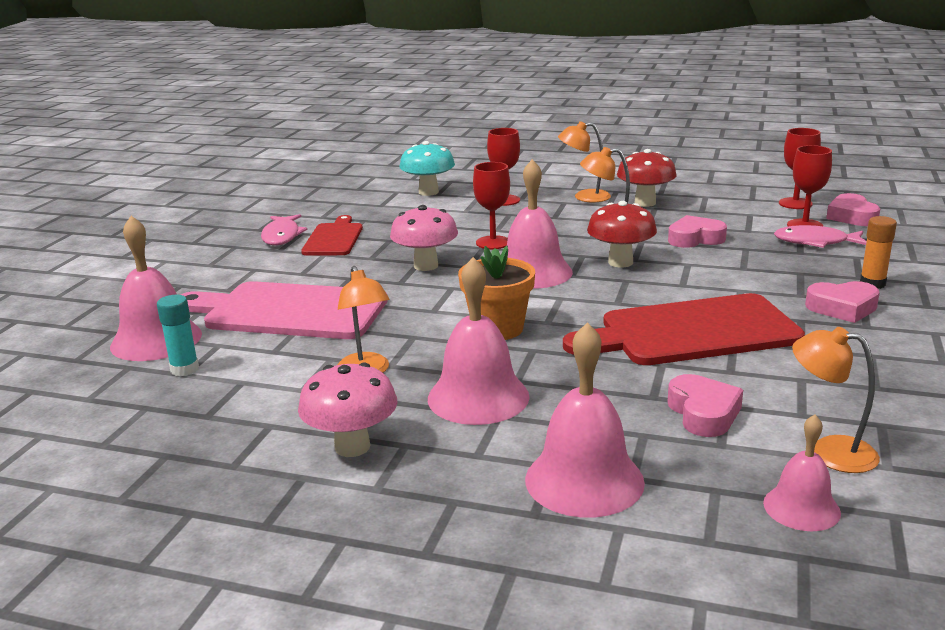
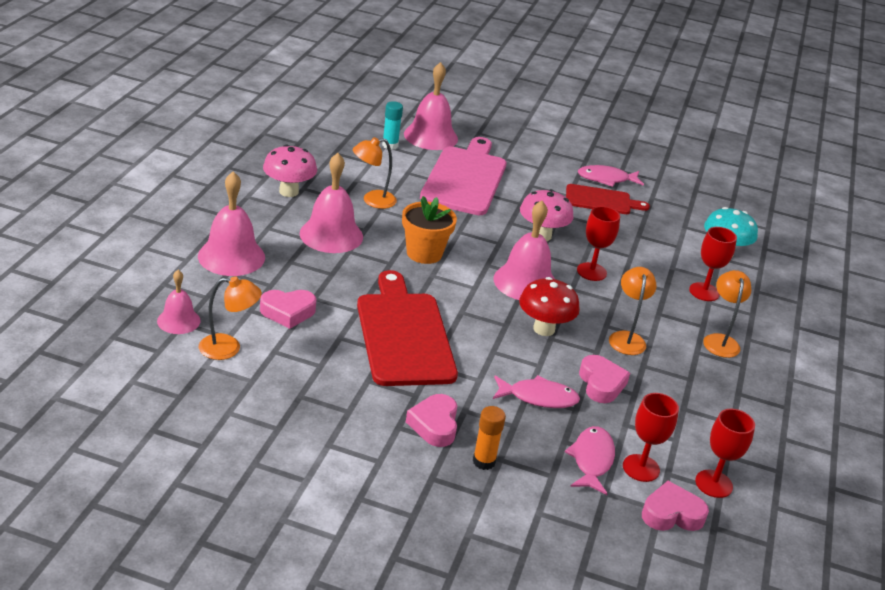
camera: 85 degrees right, 10 degrees up
(645, 203) = (705, 376): red mushroom -> none
(743, 263) = (538, 397): none -> pink fish
(829, 451) = (228, 348): orange lamp -> orange lamp turned 60 degrees clockwise

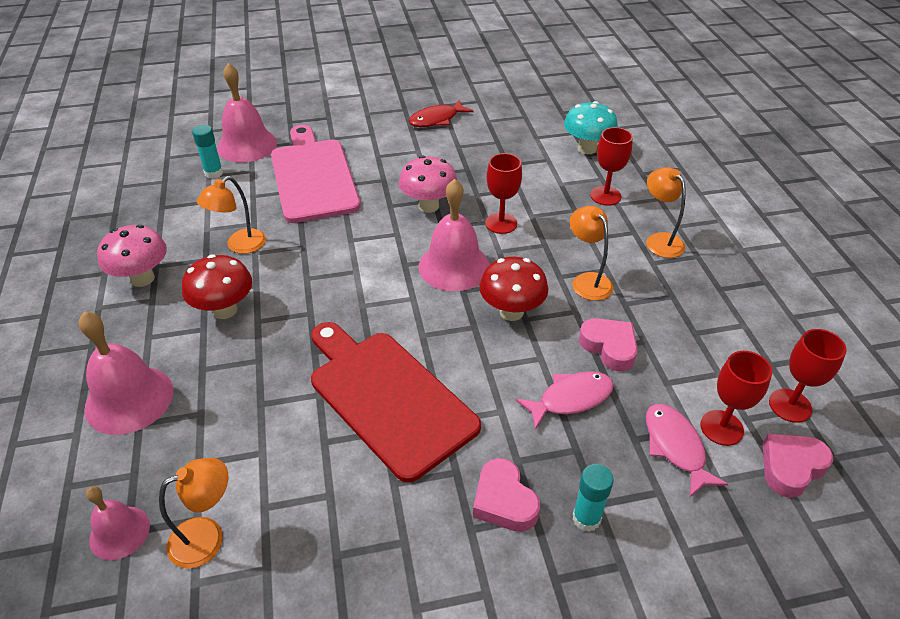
camera: 25 degrees left, 10 degrees up
(288, 312) = (244, 441): pink heart -> none
(331, 235) = (225, 310): pink bell -> red mushroom
(424, 253) = (336, 283): orange flower pot -> none
(484, 461) = (586, 518): orange glue stick -> turquoise glue stick
(601, 200) = (450, 143): red cutting board -> none
(606, 179) = (437, 119): pink fish -> red fish

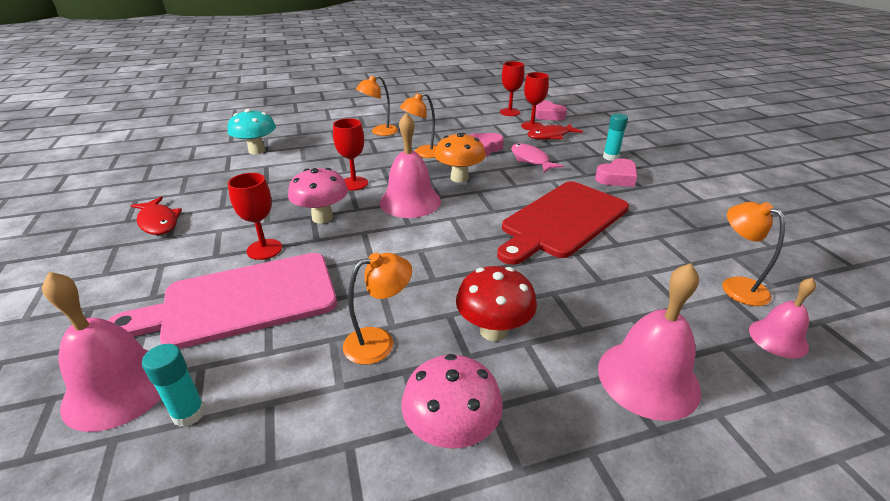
camera: 95 degrees left, 10 degrees down
(240, 246) = (379, 342): orange lamp -> orange lamp turned 60 degrees counterclockwise
(511, 312) = (459, 178): red mushroom -> orange mushroom
(605, 196) = (325, 146): red goblet -> red goblet (264, 249)
(675, 447) = (550, 136): pink fish -> red fish

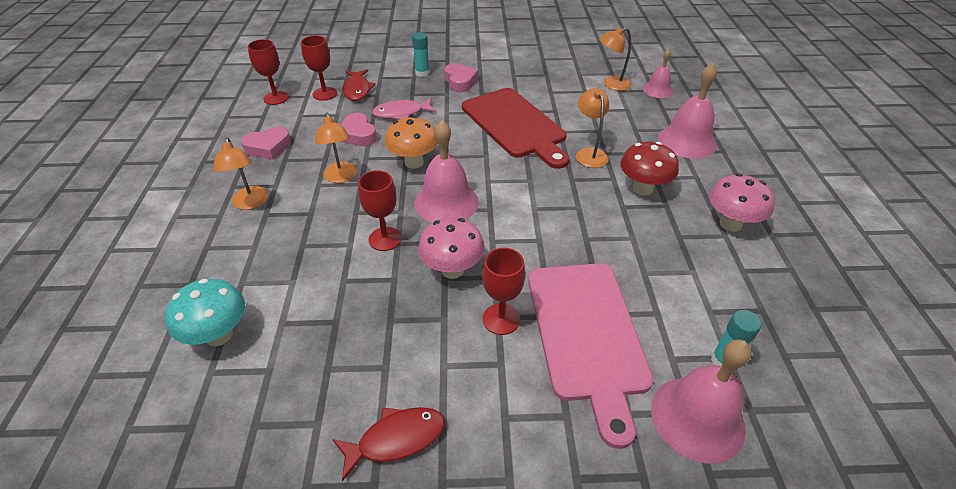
camera: 75 degrees left, 10 degrees up
(379, 342) = (650, 246): orange lamp -> orange lamp (589, 153)
(548, 115) = (305, 78): pink heart -> pink heart (268, 147)

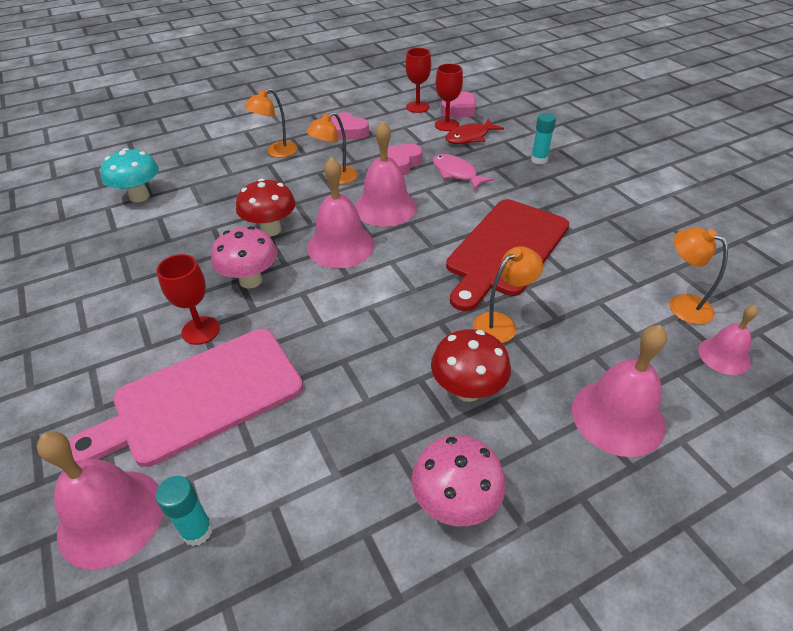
camera: 65 degrees right, 0 degrees up
(385, 239) = (271, 229): red goblet -> red mushroom
(396, 439) = (62, 312): red fish -> none
(414, 162) = (385, 207): orange mushroom -> pink bell
(460, 81) = (550, 187): pink heart -> pink heart (459, 110)

